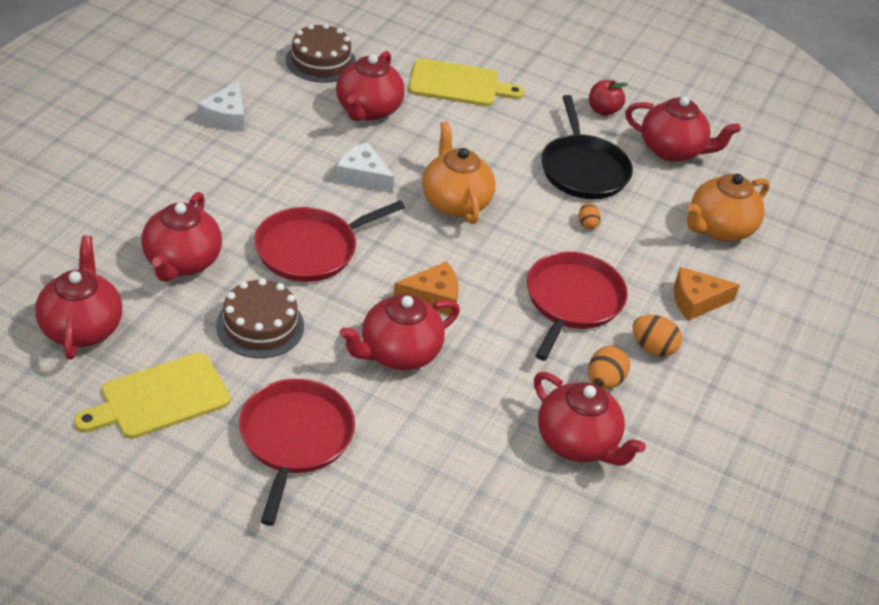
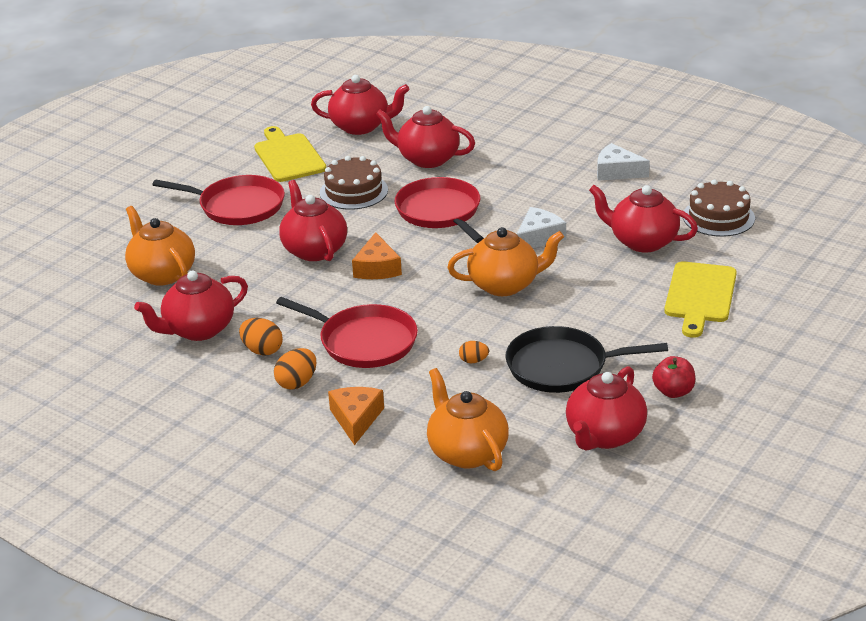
camera: 105 degrees right, 10 degrees down
(465, 497) = (162, 274): none -> orange teapot

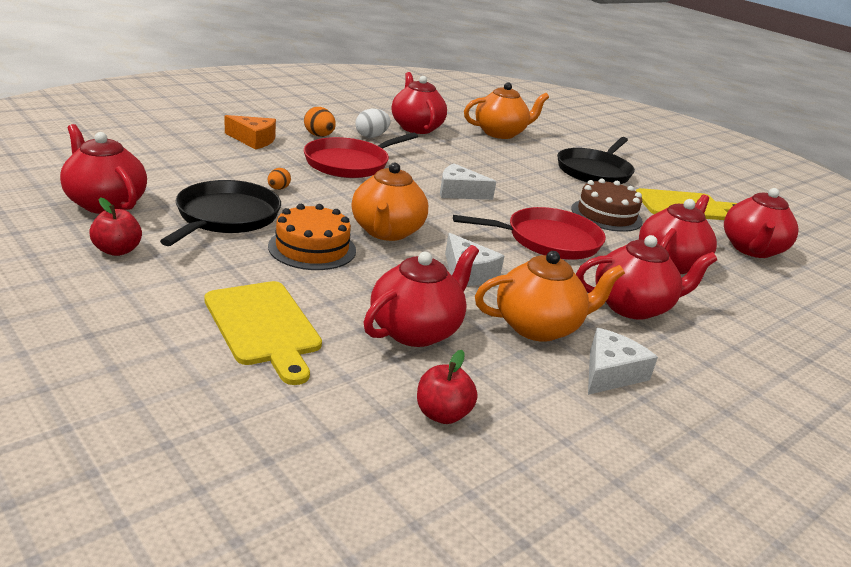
camera: 100 degrees right, 5 degrees down
(238, 206) = (595, 171): red pan -> black pan
(262, 350) = (371, 136): orange egg -> white egg
(314, 250) = (505, 179): red teapot -> red teapot (632, 307)
(377, 268) = (459, 192): orange cheese -> white cheese
(467, 452) = (164, 157): orange teapot -> orange teapot (538, 327)
(572, 310) = (312, 248): none -> orange cake
(700, 296) = (264, 326): yellow cutting board -> yellow cutting board turned 150 degrees counterclockwise
(718, 217) = (442, 414): brown cake -> red apple

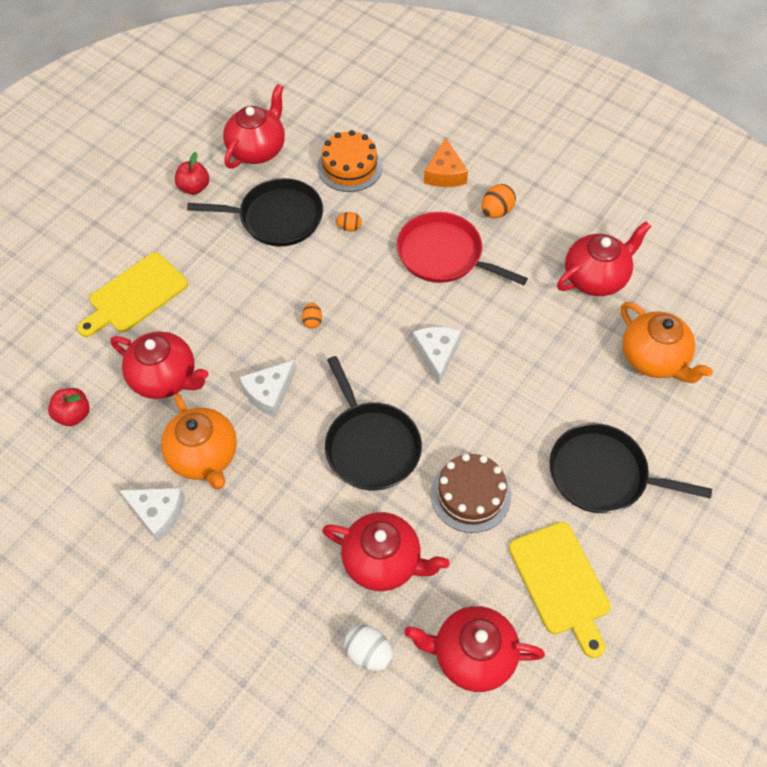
camera: 80 degrees right, 30 degrees up
(312, 248) = (255, 284): orange cake -> orange cake (349, 167)
(371, 136) = (532, 249): white egg -> white egg (368, 653)
(386, 232) = (312, 321): orange teapot -> orange egg
(548, 240) = (370, 445): red pan -> black pan
(632, 307) = (271, 527): red teapot -> none

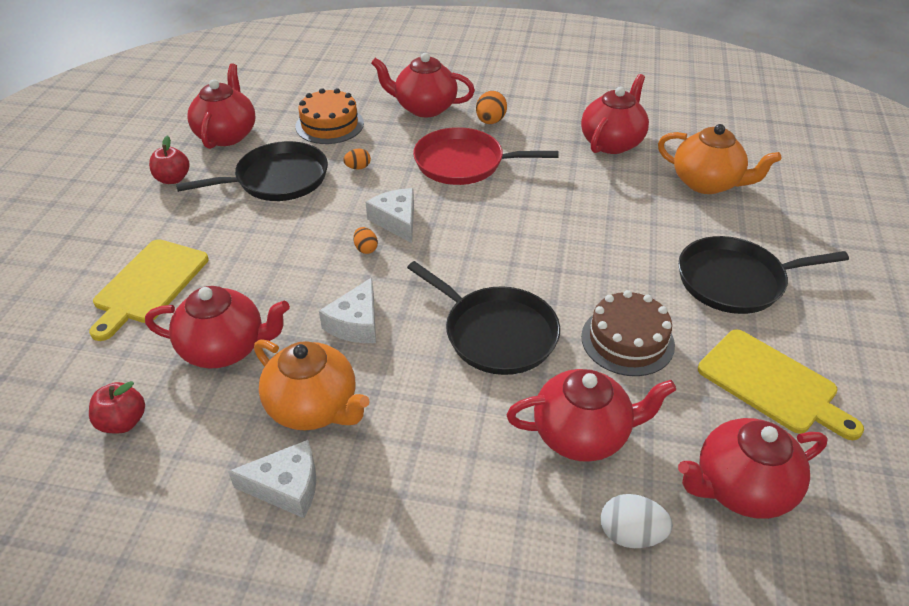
camera: 25 degrees left, 15 degrees down
(436, 354) = (510, 237): white cheese -> white cheese (396, 221)
(445, 173) = (424, 108): orange cheese -> red teapot

